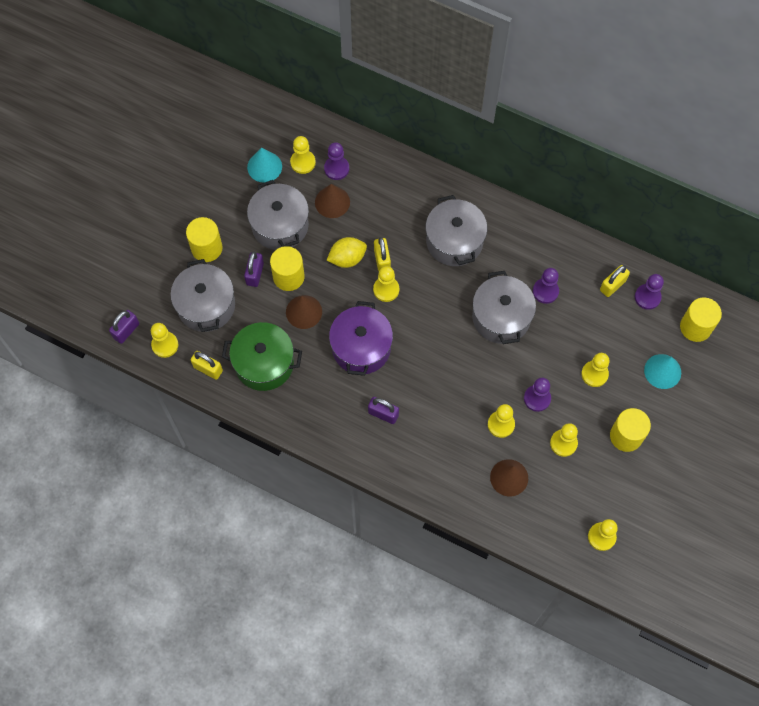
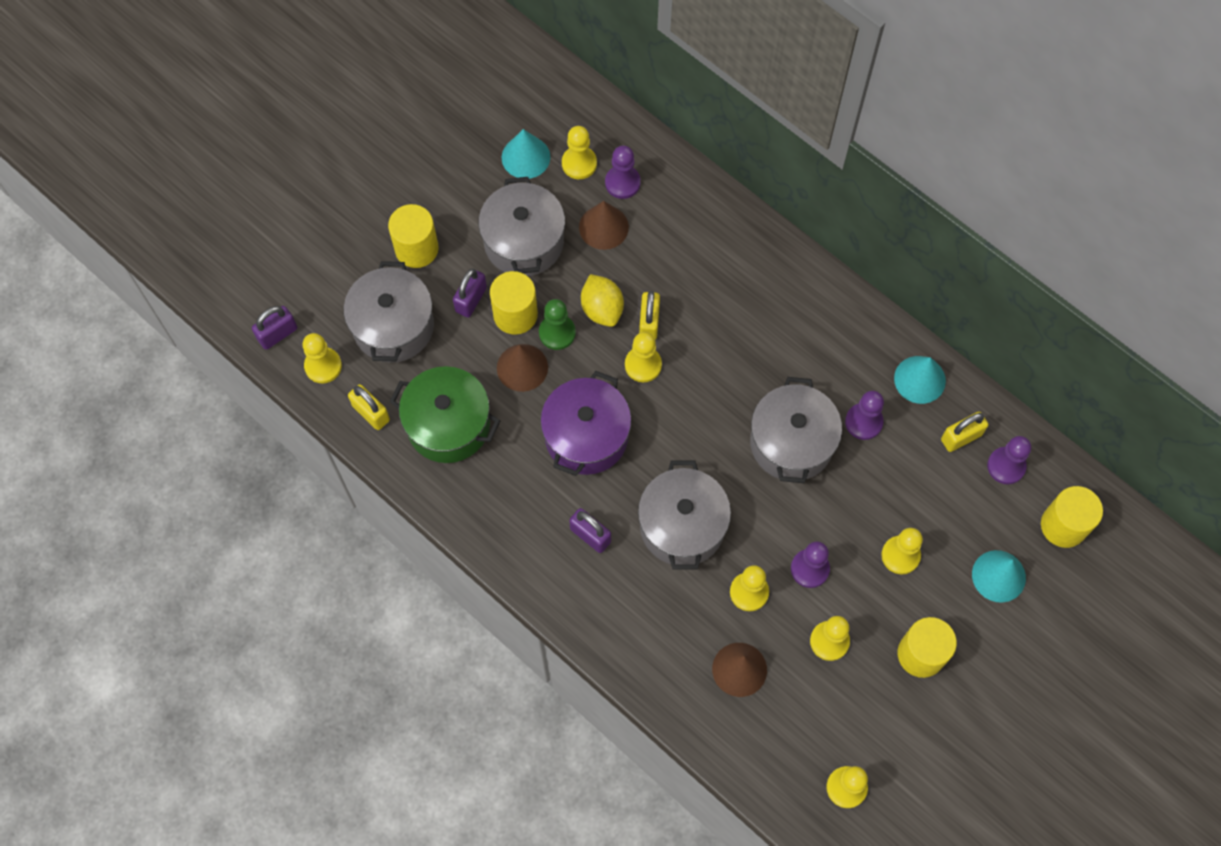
camera: 15 degrees right, 0 degrees up
(321, 282) = (557, 333): none -> green pawn
(347, 258) = (602, 309): yellow lemon -> yellow lemon turned 75 degrees clockwise
(454, 241) = (756, 321): grey pot -> grey pot (682, 526)
(574, 253) = (919, 379): none -> turquoise cone

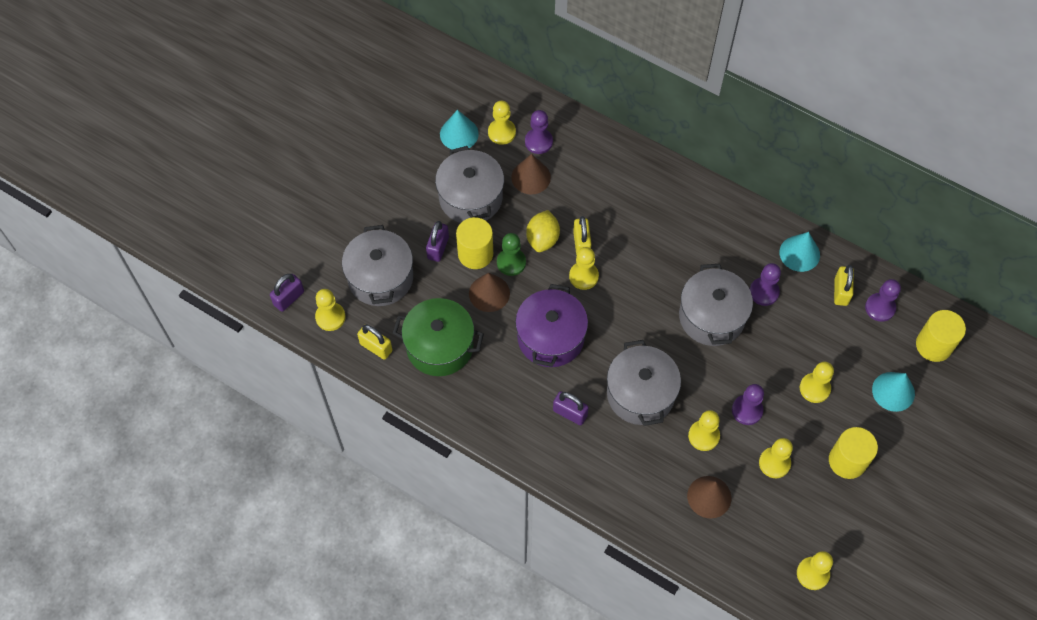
camera: 10 degrees left, 5 degrees down
(416, 248) = (387, 216): yellow cylinder -> none
(602, 309) = (542, 239): yellow lemon -> yellow lemon turned 45 degrees clockwise
(961, 437) = (840, 291): yellow padlock -> yellow padlock turned 45 degrees counterclockwise

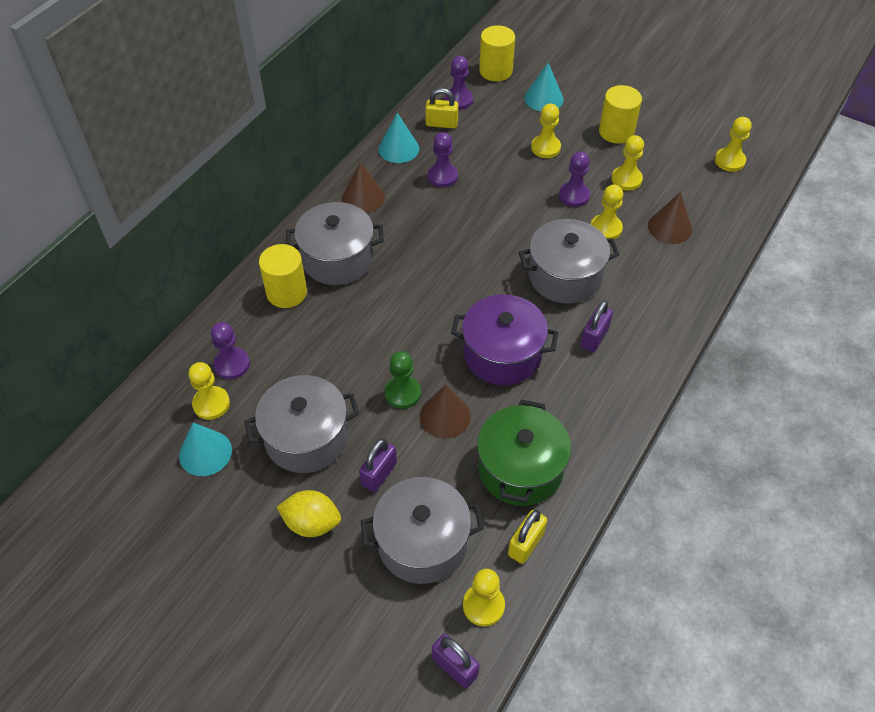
camera: 90 degrees left, 10 degrees down
(438, 248) = (379, 474): purple padlock -> purple padlock turned 75 degrees counterclockwise
(475, 254) = (389, 431): yellow cylinder -> yellow cylinder (286, 292)
(531, 177) = (282, 372): brown cone -> brown cone (363, 197)
(542, 239) = (371, 361): yellow lemon -> yellow lemon (312, 523)
(581, 243) = (379, 324): yellow padlock -> none
(583, 276) = (422, 322): yellow pawn -> none
(711, 316) = (471, 216): grey pot -> grey pot (337, 259)

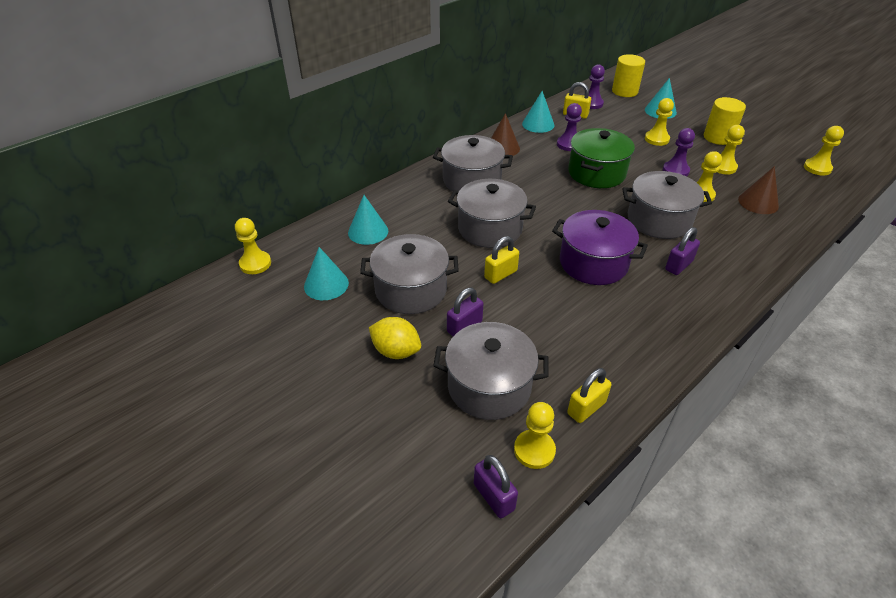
camera: 15 degrees right, 10 degrees down
(211, 404) = (343, 253): yellow pawn -> yellow pawn (255, 264)
(232, 364) = (368, 231): purple pawn -> turquoise cone
(286, 292) = (426, 194): yellow cylinder -> none
(376, 329) = (490, 228): none -> grey pot
(402, 393) = (500, 274): green pawn -> yellow padlock
(445, 416) = (533, 296): brown cone -> none
(520, 469) = (593, 348): green pot -> green pot (596, 173)

